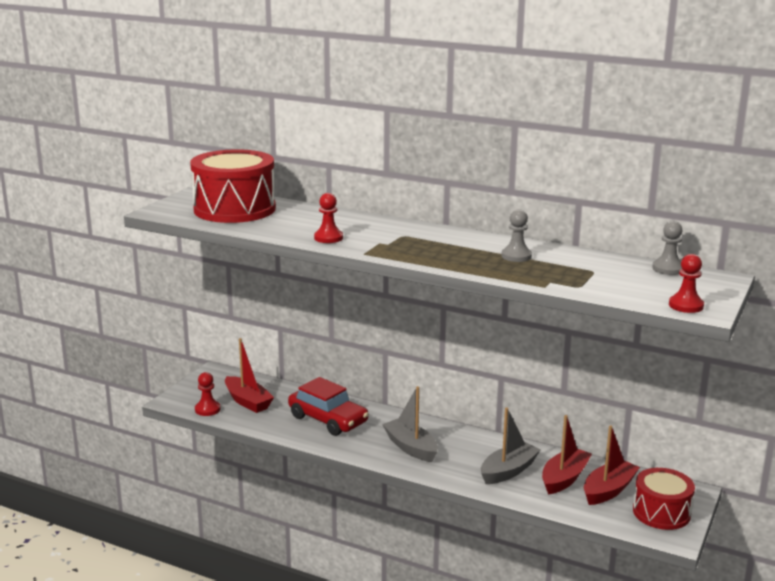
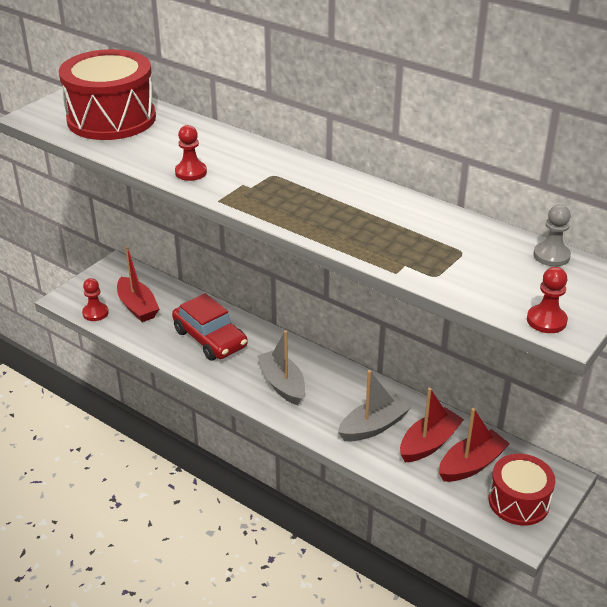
camera: 10 degrees right, 15 degrees up
(516, 256) = (384, 219): grey pawn -> none

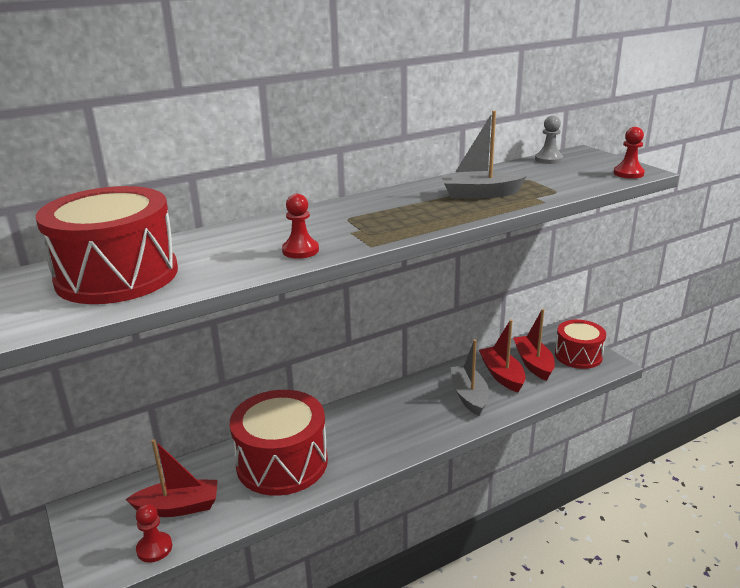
camera: 65 degrees left, 10 degrees down
(210, 338) = (282, 462): red car -> red drum
(282, 384) = (385, 432): grey boat -> grey boat (479, 194)

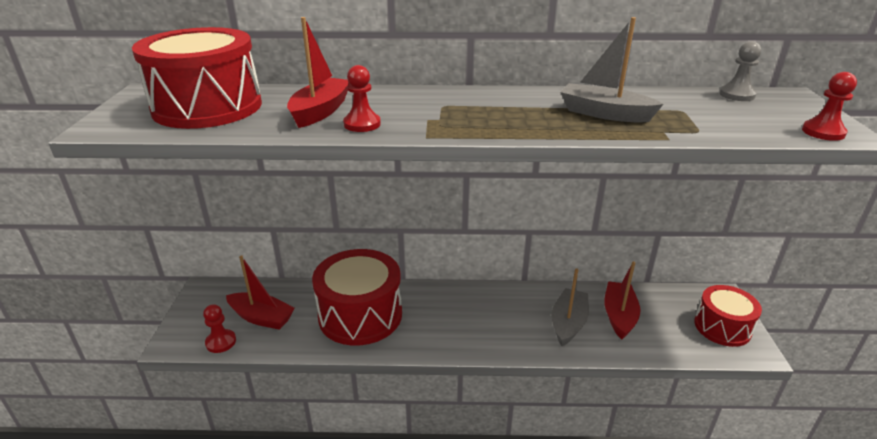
camera: 30 degrees right, 5 degrees up
(533, 363) = (663, 316): red boat -> red boat (320, 111)

